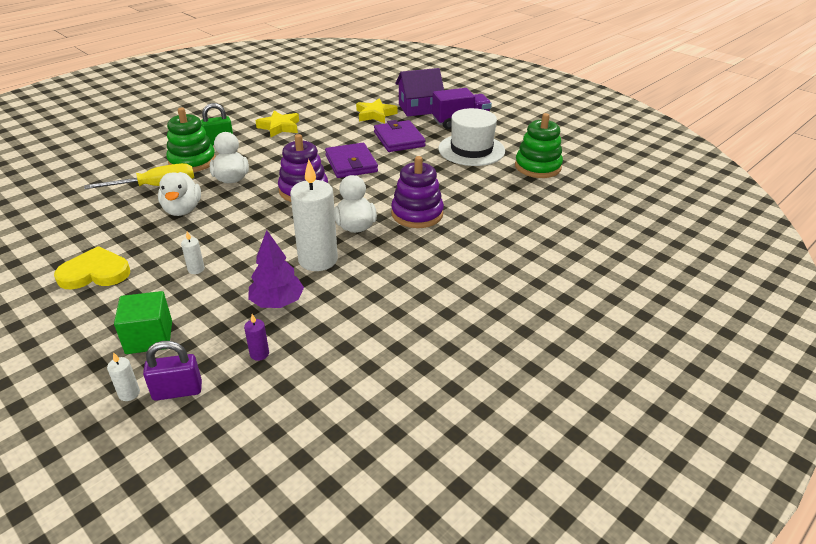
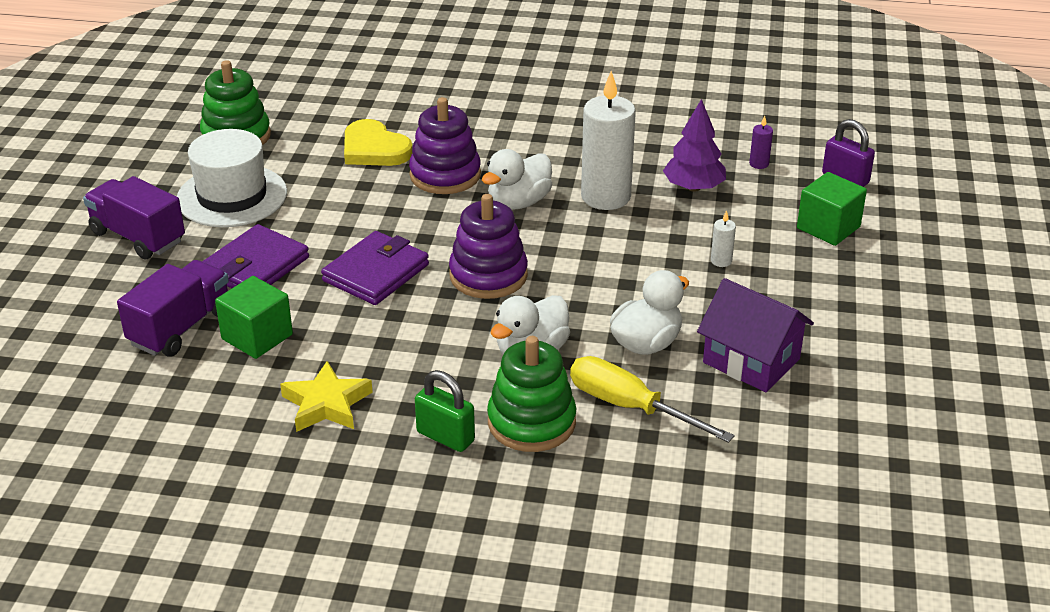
camera: 125 degrees left, 0 degrees up
(95, 273) = (819, 323): yellow heart -> yellow heart (374, 149)
(129, 393) = (881, 198): white candle -> none
(345, 126) = (257, 337): none -> green cube
(375, 115) = (180, 328): yellow star -> purple truck
(419, 108) = (113, 295): purple house -> purple house (751, 361)

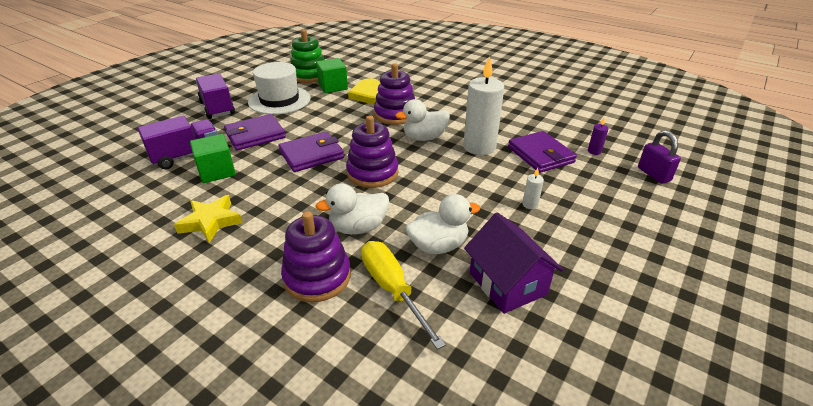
camera: 25 degrees right, 0 degrees up
(445, 436) = (255, 267): green padlock -> none
(531, 422) = (317, 277): green stacking toy -> purple stacking toy
(693, 187) = (540, 155): purple tree -> purple wallet
(828, 227) = (624, 203): green cube -> green cube (333, 87)

